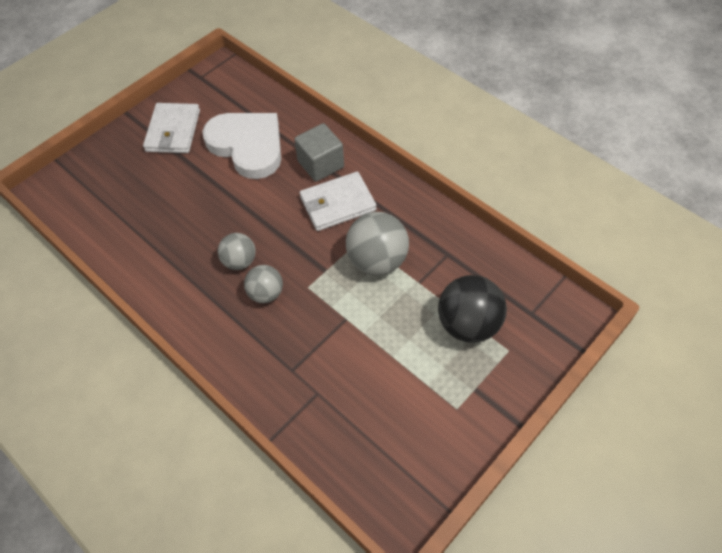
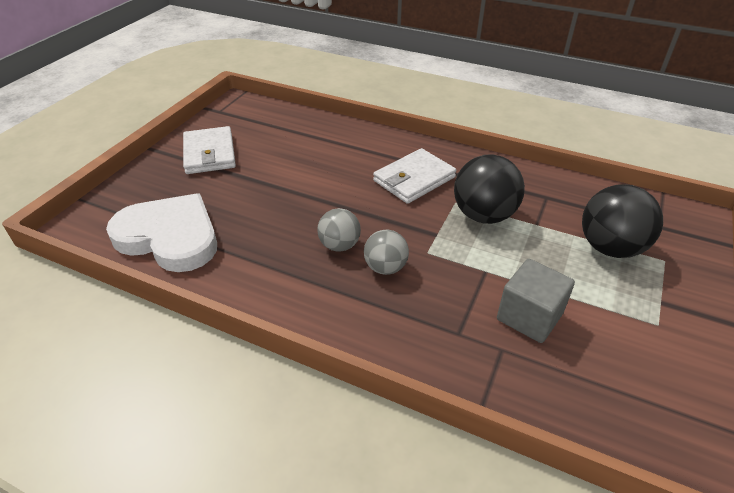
camera: 20 degrees left, 15 degrees down
(247, 146) = (295, 152): white heart -> white heart (170, 237)
(321, 164) = (378, 153): grey cube -> grey cube (529, 317)
(377, 260) = (483, 215): grey ball -> black ball

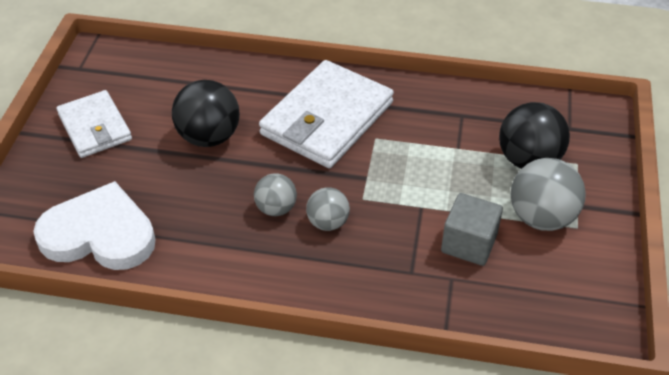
camera: 15 degrees left, 5 degrees up
(414, 179) = (327, 119): white wallet -> white wallet, size x1.61
(483, 215) = (406, 148): black ball -> black ball (209, 137)
(616, 306) = (541, 217): none -> grey ball

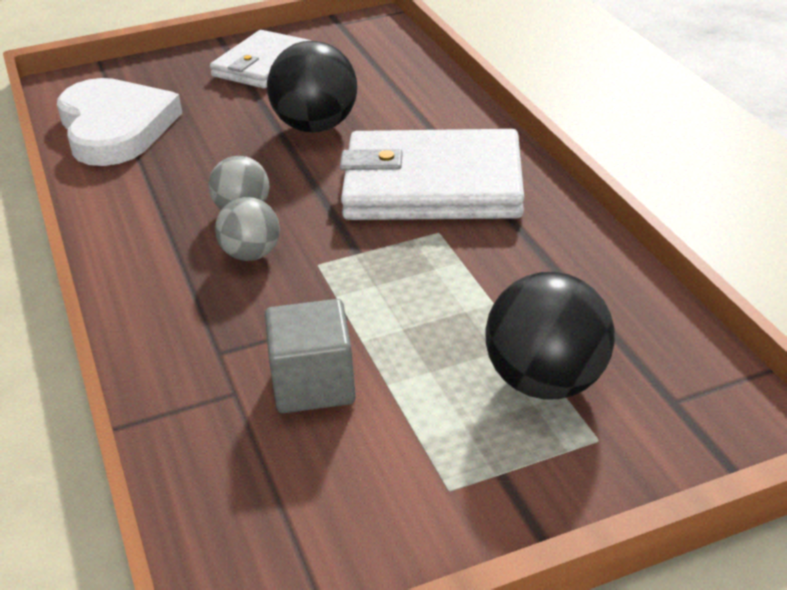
camera: 60 degrees right, 10 degrees down
(541, 217) = (433, 439): grey ball -> none

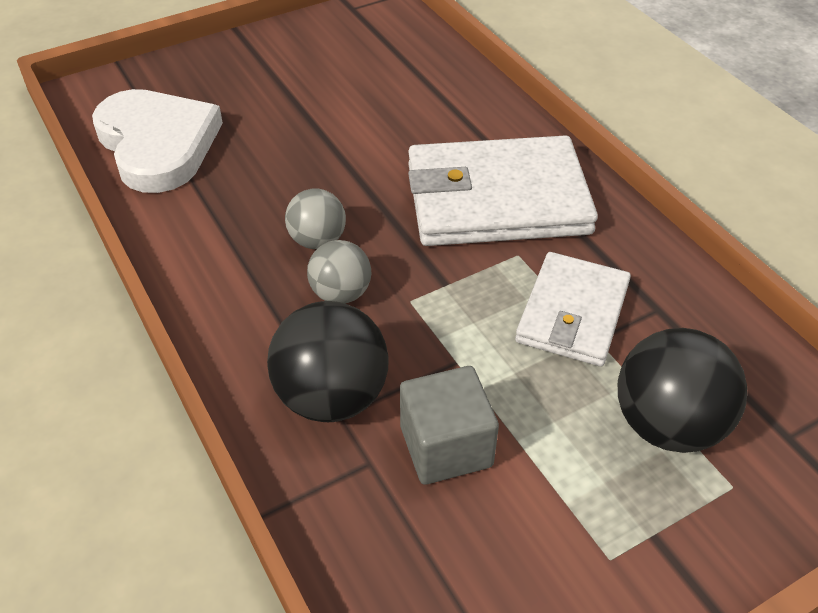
camera: 10 degrees left, 10 degrees up
(263, 65) = (289, 60): white wallet -> white wallet (572, 313)
(316, 126) = (363, 134): black ball -> black ball (332, 397)

